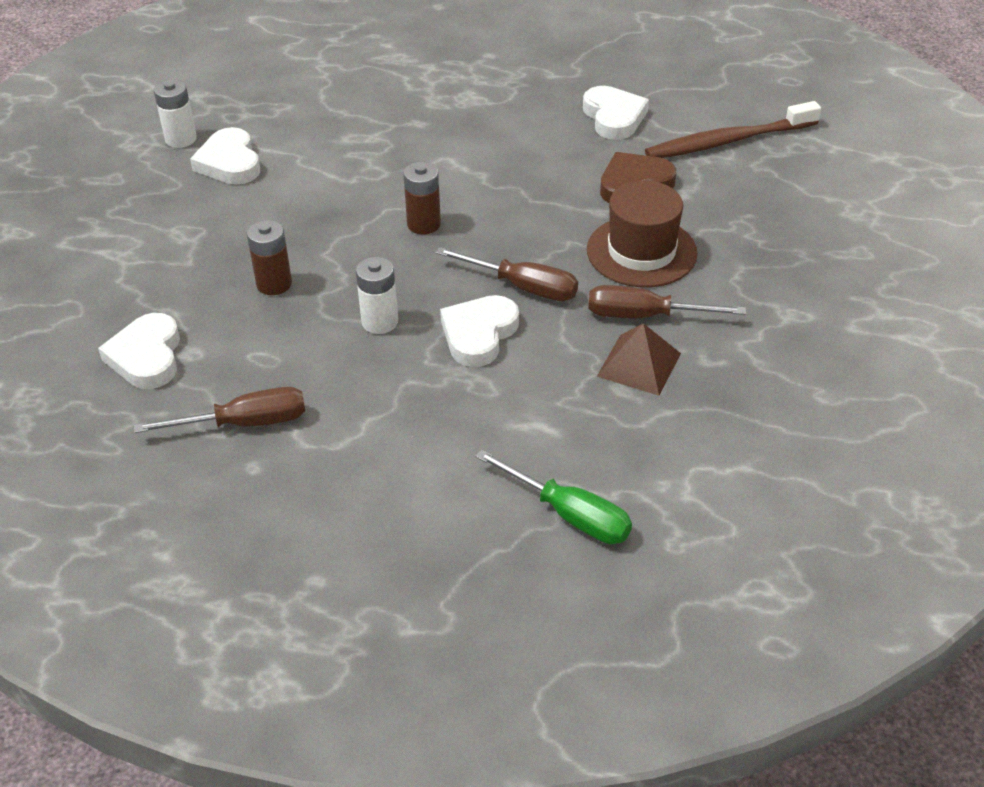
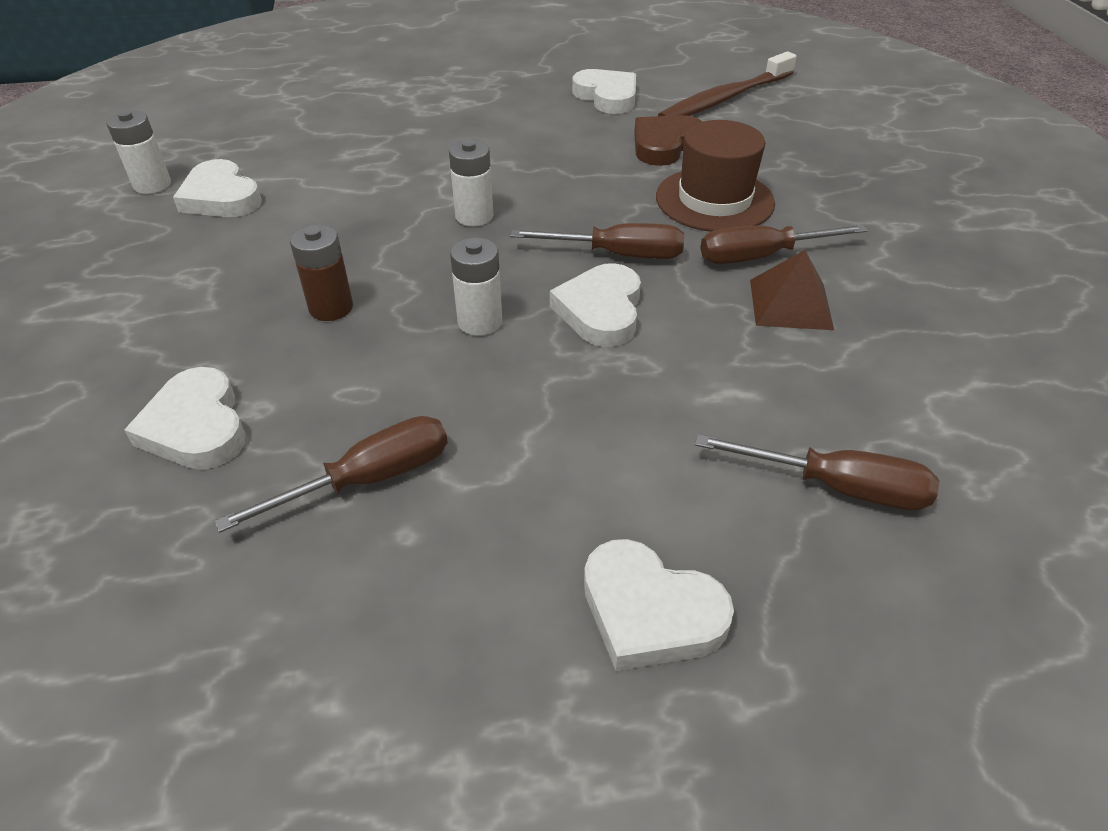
camera: 20 degrees left, 0 degrees up
(384, 557) = (650, 612): none -> white heart
(424, 224) = (474, 216): brown battery -> white battery
(569, 514) = (837, 487): green screwdriver -> brown screwdriver

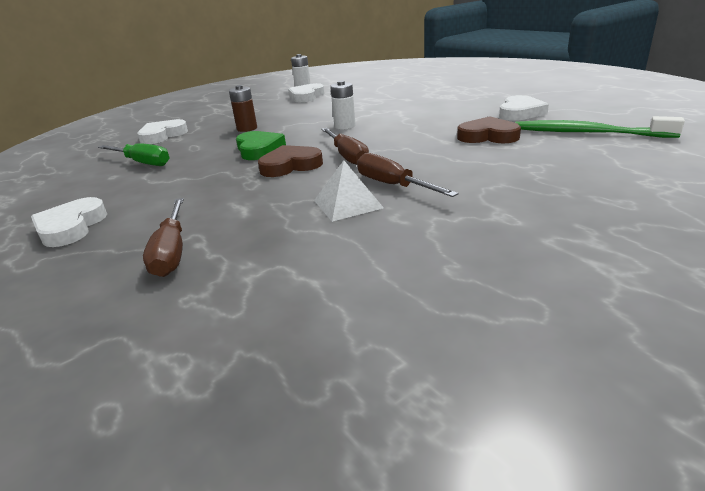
camera: 65 degrees right, 15 degrees down
(368, 479) = (142, 163): brown screwdriver -> green screwdriver
(480, 322) = (259, 149): white battery -> green heart
(600, 311) = (290, 166): white heart -> brown heart
(714, 200) = (442, 161): brown hat -> none
(725, 99) = (588, 133): brown toothbrush -> green toothbrush
(790, 304) = (348, 204): brown pyramid -> white pyramid

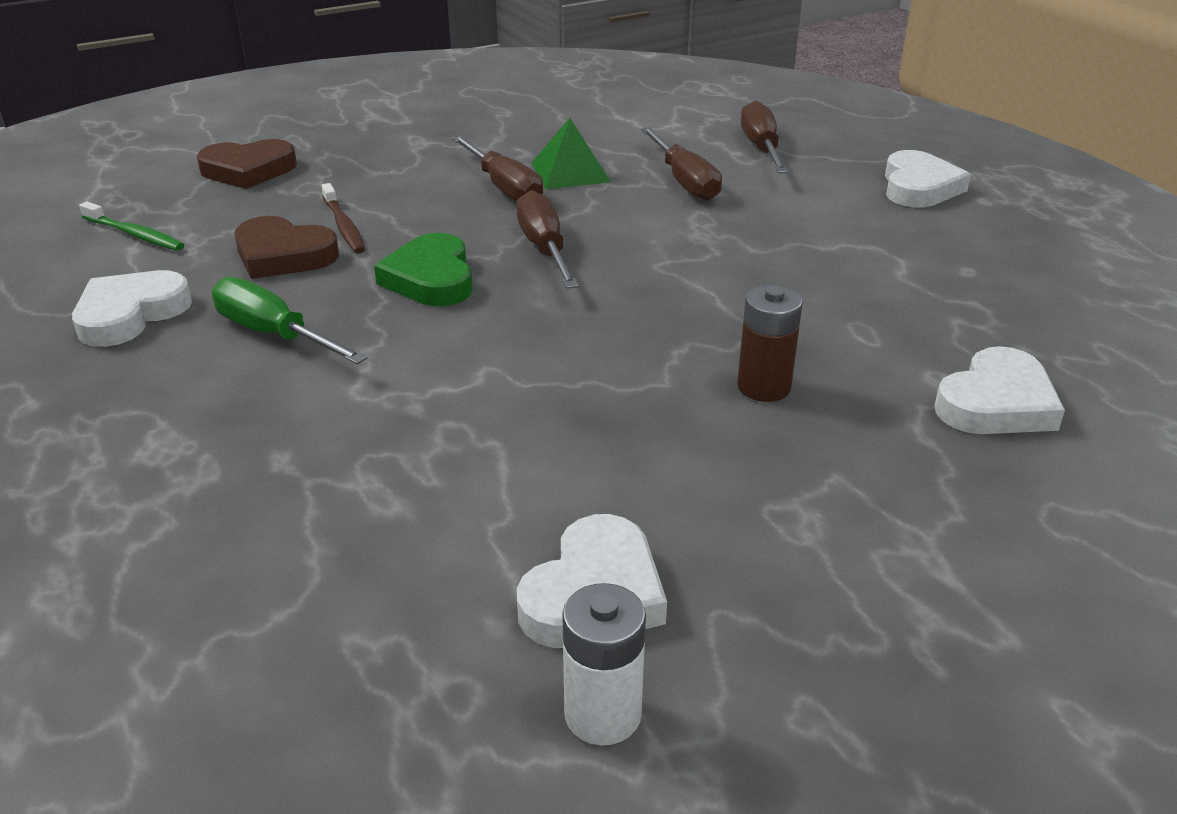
camera: 175 degrees left, 5 degrees up
(142, 163) = (942, 298): green screwdriver -> green screwdriver (274, 334)
(256, 208) = (684, 181): none -> brown screwdriver
(259, 149) = (709, 296): green heart -> green heart (431, 278)
(290, 166) = (643, 243): brown heart -> brown heart (248, 170)
(344, 126) = (518, 344): white battery -> none
(348, 204) = (570, 172): white pyramid -> green pyramid
(475, 151) = (343, 226): none -> brown toothbrush
(588, 133) = (134, 234): green toothbrush -> green toothbrush, size x0.55

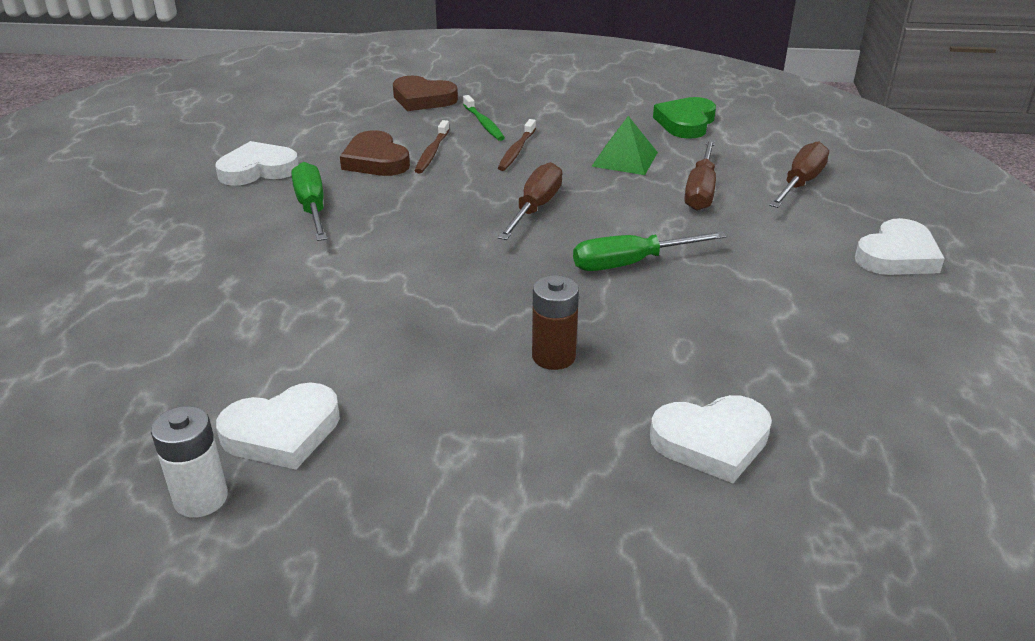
camera: 35 degrees right, 0 degrees up
(134, 234) = (315, 122): green toothbrush -> green toothbrush (483, 123)
(431, 278) = (439, 204): green heart -> green heart (686, 123)
(442, 196) = (516, 150): none -> brown toothbrush
(504, 187) = (564, 157): brown screwdriver -> none
(713, 271) = (630, 263): none -> green screwdriver

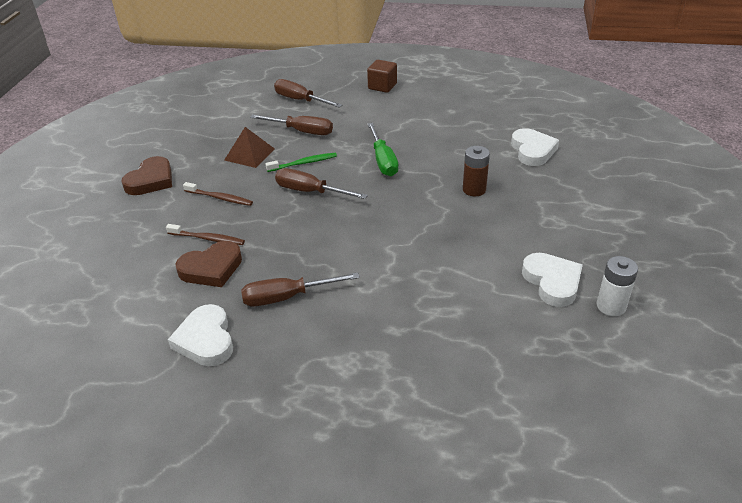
camera: 85 degrees left, 5 degrees up
(312, 208) = (287, 297): green screwdriver -> brown screwdriver
(423, 99) = (93, 247): brown heart -> brown heart (151, 180)
(483, 123) = (163, 213): green toothbrush -> green toothbrush (303, 163)
(624, 159) = (249, 154): green pyramid -> brown pyramid
(686, 123) = (202, 127): green heart -> none
(897, 256) = (382, 86): white heart -> brown cube

